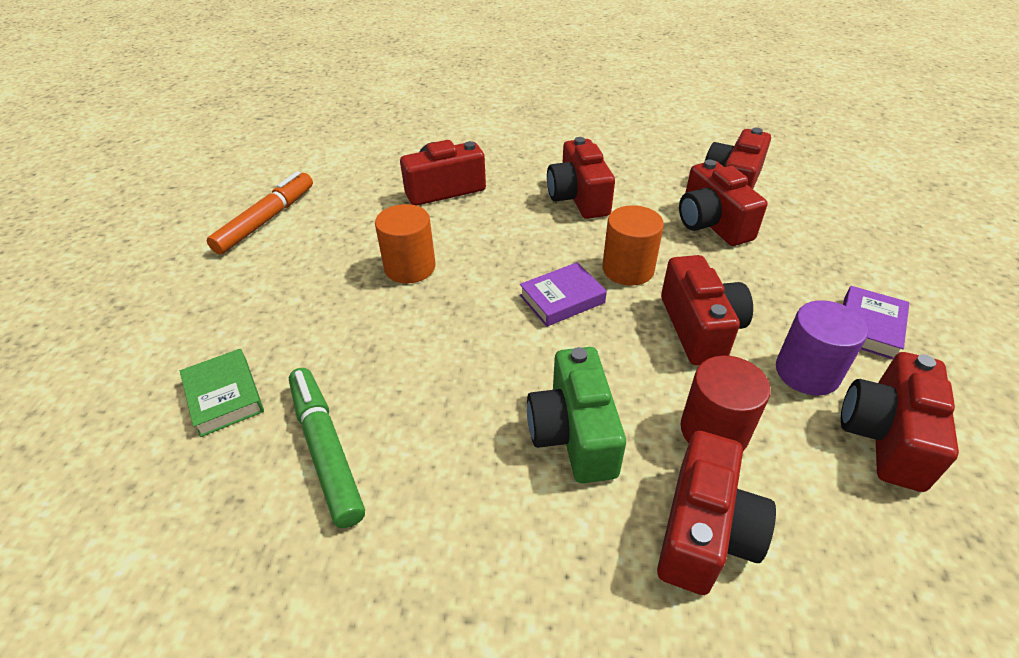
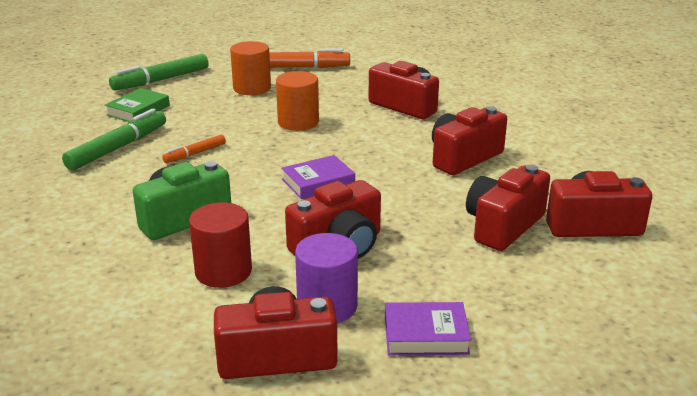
camera: 60 degrees right, 15 degrees down
(149, 345) = (161, 80): none -> green marker
(413, 375) = (195, 154): none -> orange marker
(562, 299) = (318, 182): purple book -> purple book turned 60 degrees counterclockwise
(628, 269) = (384, 200): orange cylinder -> orange cylinder (252, 88)
(704, 531) = (126, 283): red camera -> none

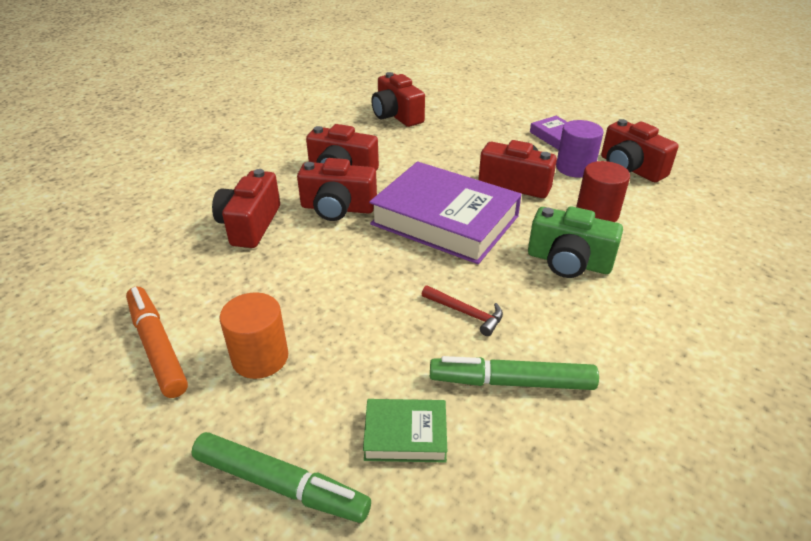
camera: 120 degrees left, 10 degrees up
(195, 154) = (466, 313): orange marker -> red hammer
(298, 122) = (337, 276): orange cylinder -> none
(318, 182) = (445, 220): purple book -> purple book, size x2.21
(503, 226) = (427, 139): red camera -> red camera (337, 208)

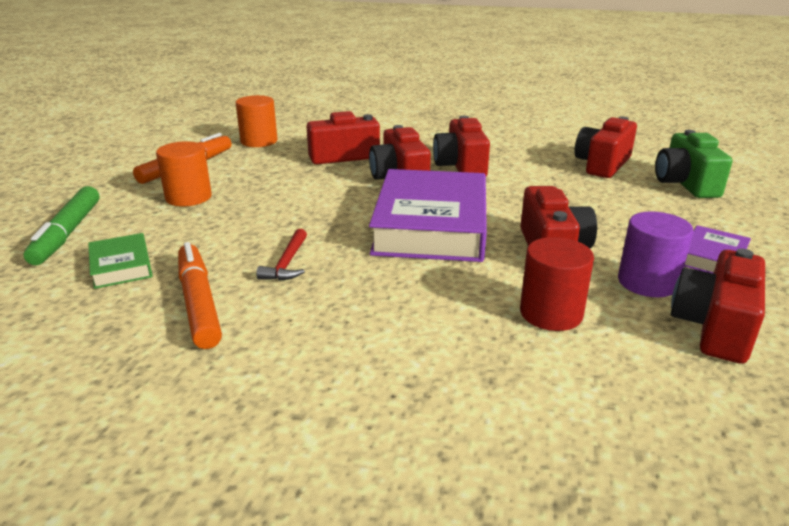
camera: 65 degrees right, 10 degrees down
(136, 272) = (259, 141): none -> orange cylinder
(511, 382) = (199, 303): green marker -> orange marker
(568, 262) = (421, 307): green camera -> green camera (685, 184)

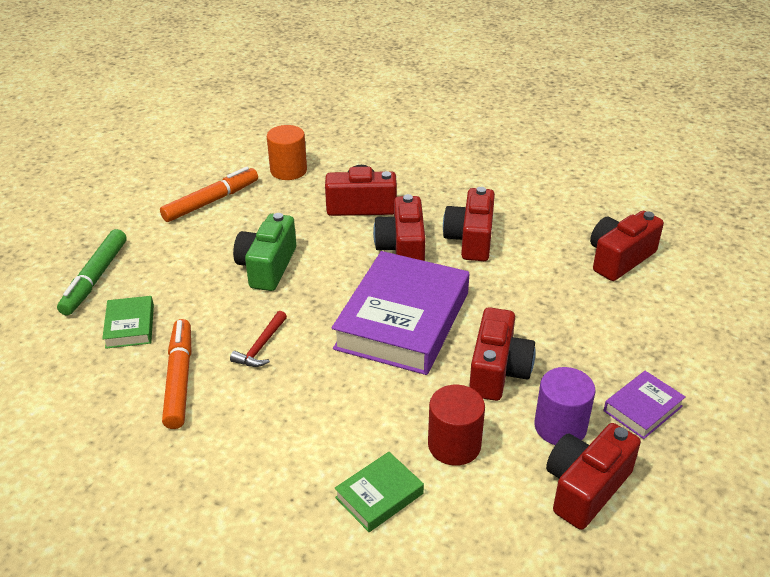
camera: 15 degrees right, 10 degrees up
(188, 197) = (202, 247): orange cylinder -> none
(497, 372) = (379, 495): none -> green book
(685, 184) = (689, 302): green camera -> green camera (267, 267)

